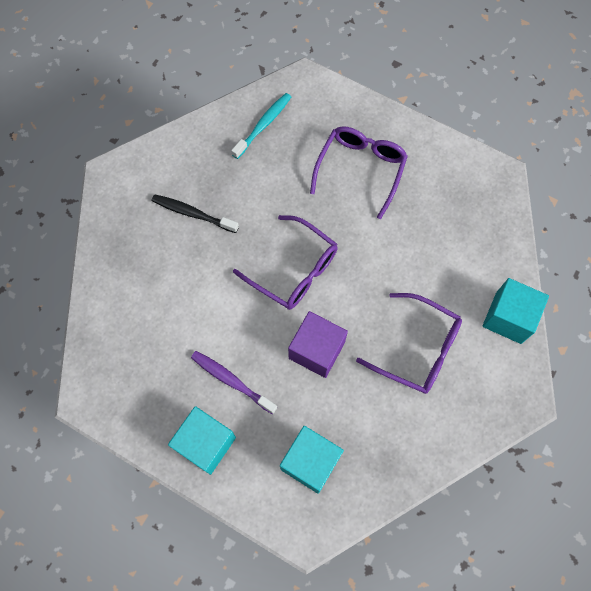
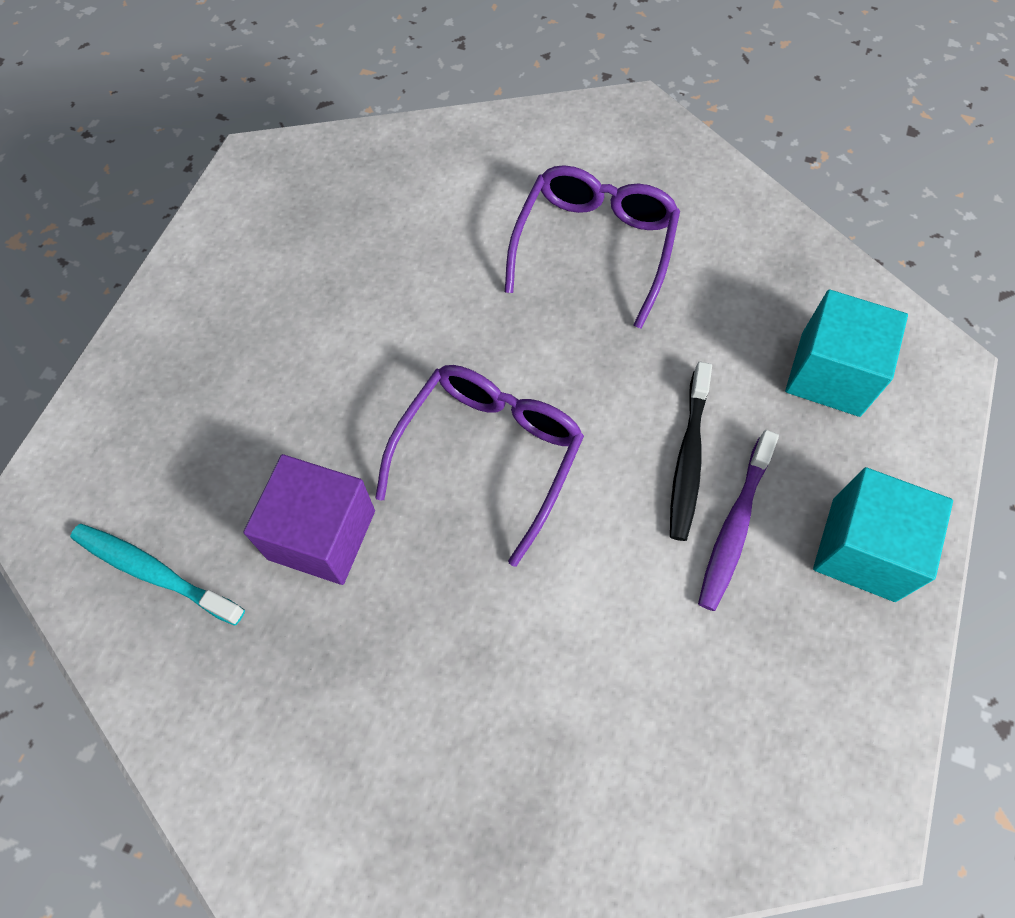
camera: 100 degrees left, 5 degrees down
(193, 214) = (391, 681): black toothbrush -> black toothbrush (688, 457)
(316, 350) = (636, 393): purple cube -> purple cube (322, 535)
(360, 170) = (257, 370): purple glasses -> none
(508, 317) = (512, 137): turquoise cube -> none

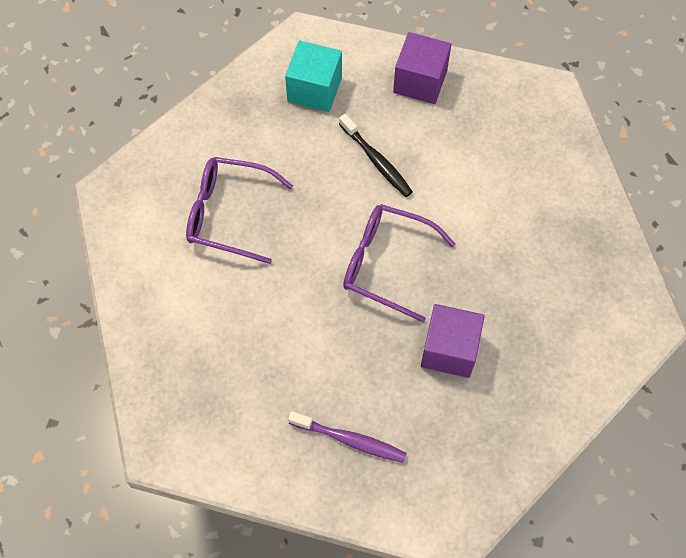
camera: 95 degrees left, 0 degrees up
(155, 573) = (487, 441): turquoise toothbrush -> none
(688, 457) = (376, 160): black toothbrush -> black toothbrush turned 45 degrees clockwise
(735, 526) = (415, 138): purple toothbrush -> purple toothbrush (349, 439)
(863, 549) = (420, 81): turquoise cube -> purple cube

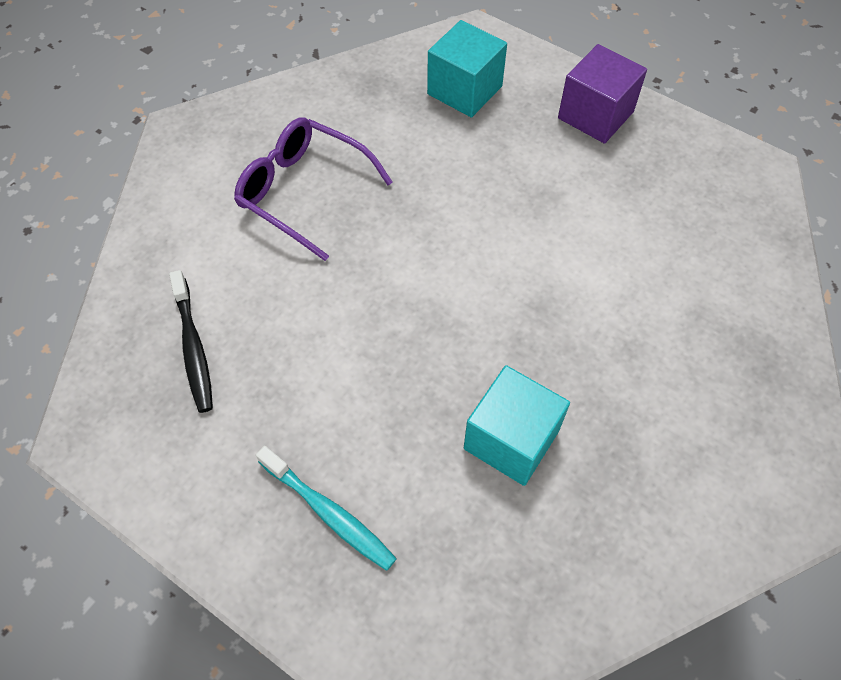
camera: 20 degrees right, 5 degrees down
(349, 439) = (328, 512): purple toothbrush -> turquoise toothbrush
(376, 160) = (507, 185): black toothbrush -> black toothbrush (193, 347)
(386, 264) = (470, 306): purple glasses -> none
(449, 350) = (511, 440): purple cube -> turquoise cube

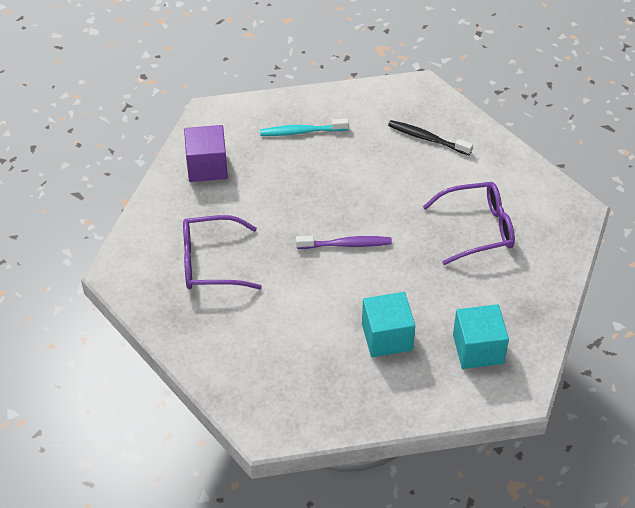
camera: 135 degrees right, 10 degrees down
(467, 291) = (346, 244): none -> purple toothbrush
(511, 440) = (260, 203): turquoise cube -> turquoise cube (387, 337)
(595, 115) = (390, 393): purple cube -> purple cube (207, 166)
(660, 404) = (210, 262): none -> purple glasses

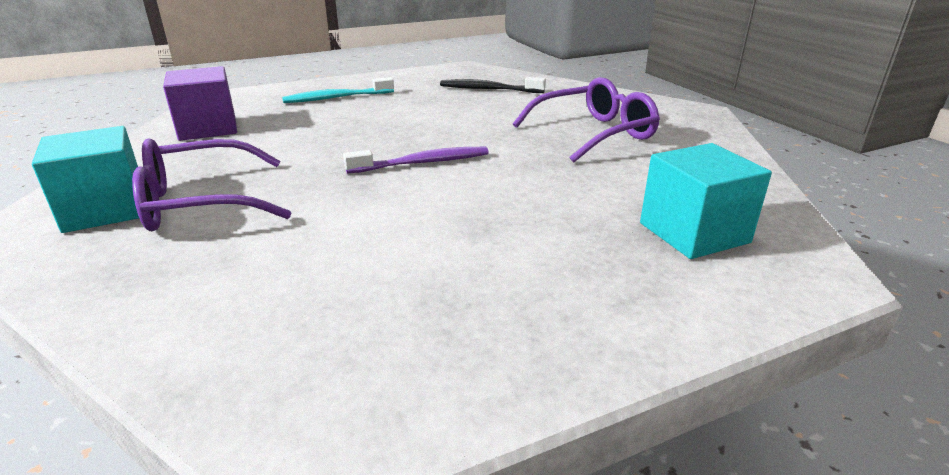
camera: 15 degrees left, 20 degrees down
(387, 337) = (533, 241): turquoise cube -> turquoise cube (106, 210)

